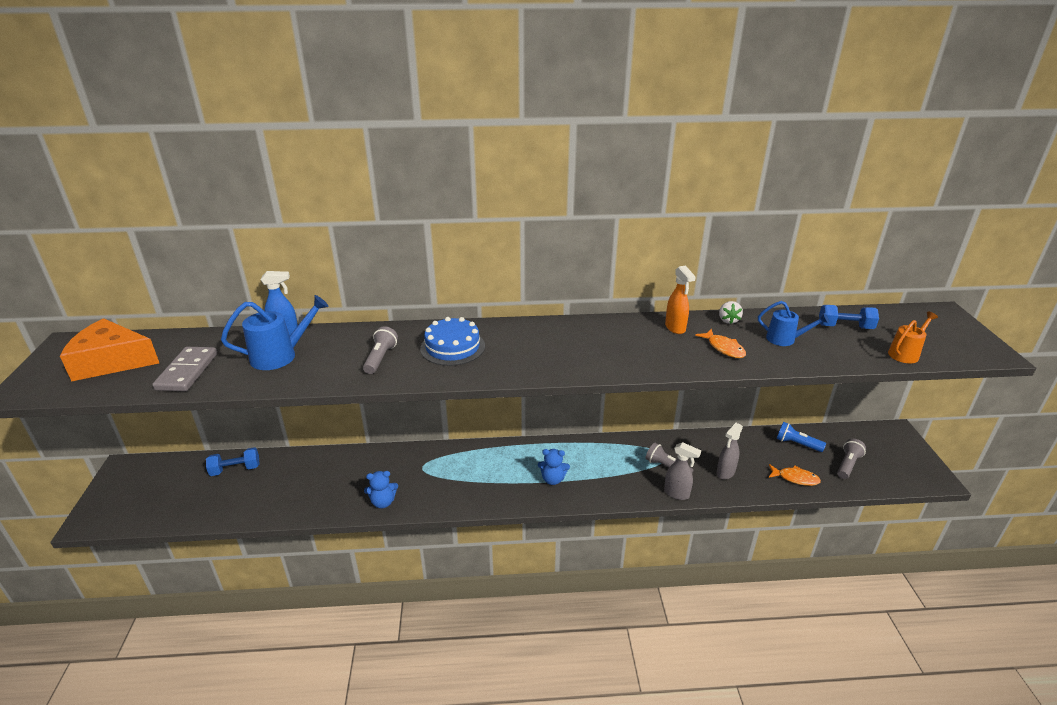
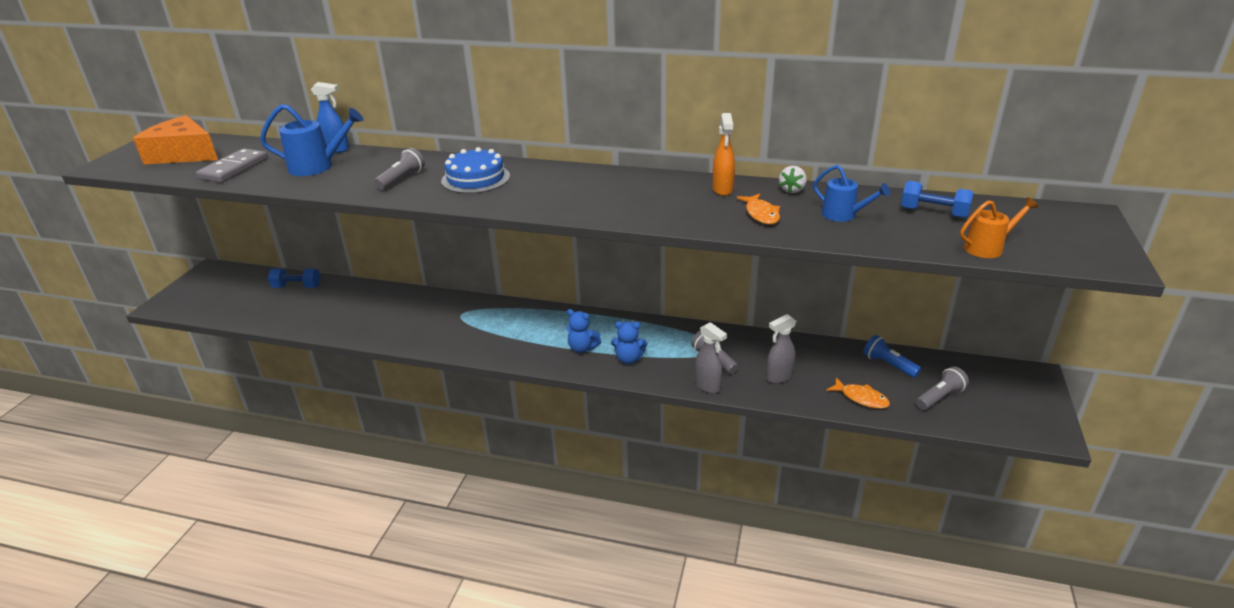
camera: 20 degrees right, 0 degrees up
(383, 502) = (406, 337): blue teddy bear -> blue teddy bear (629, 359)

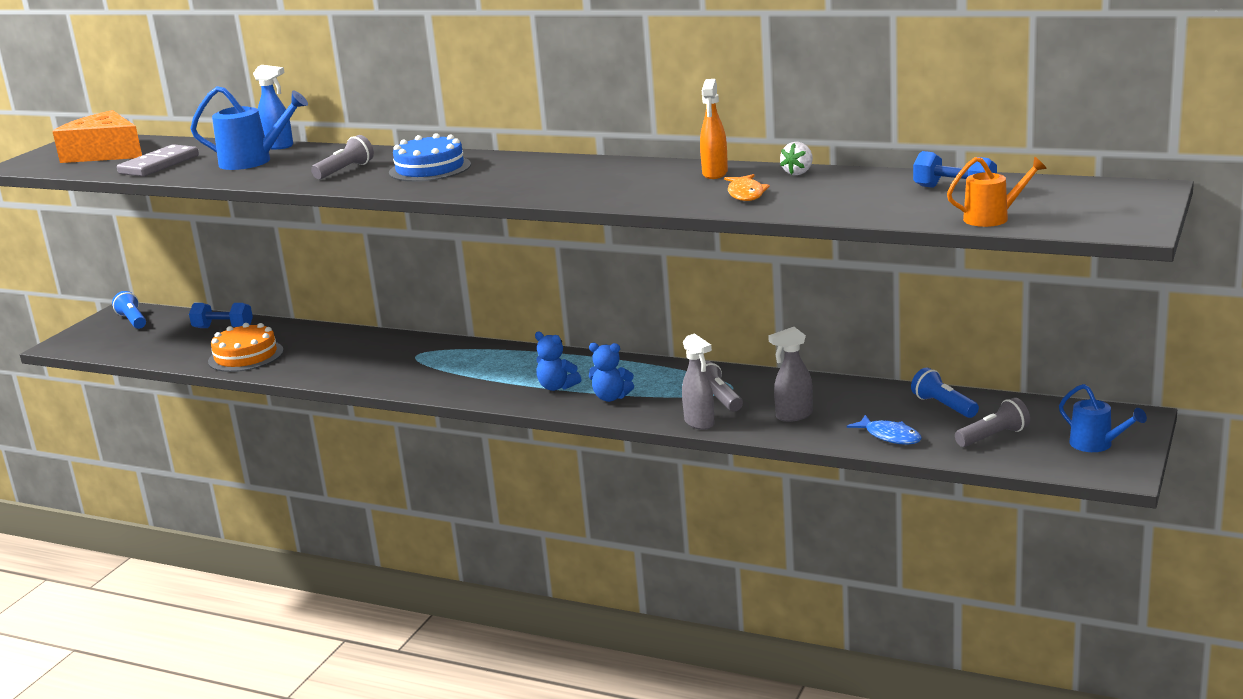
camera: 10 degrees right, 10 degrees down
(220, 279) = (133, 321): none -> blue flashlight
(320, 317) = (246, 356): none -> orange cake
(844, 215) = (843, 194): blue watering can -> blue watering can (1097, 445)
(861, 398) = (890, 436): orange fish -> blue fish

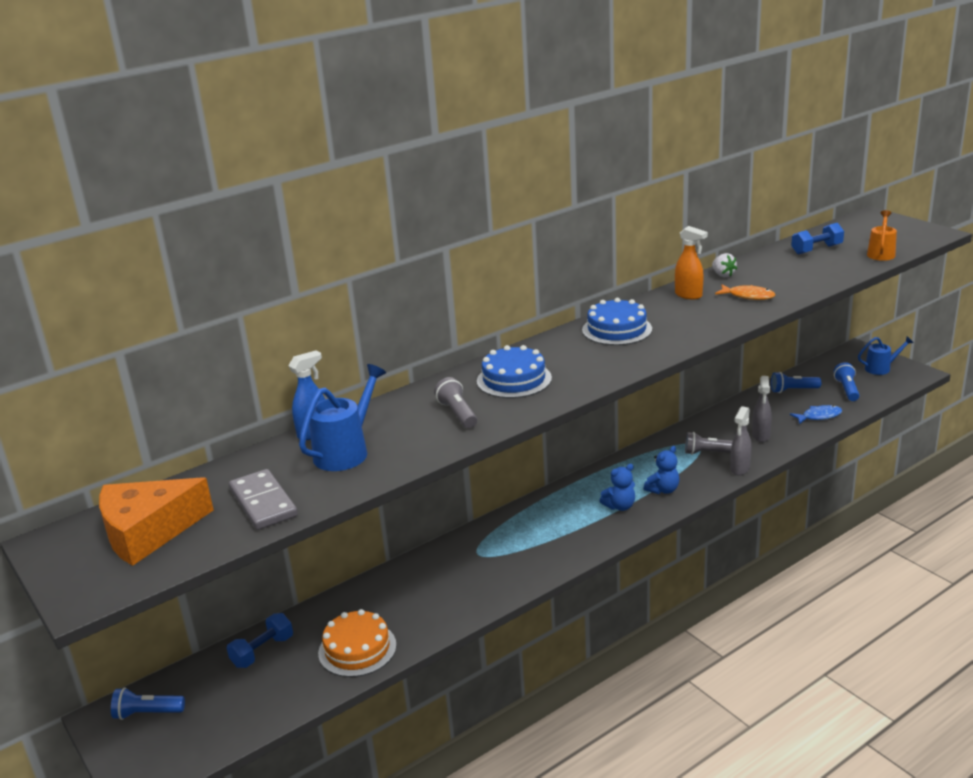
camera: 60 degrees left, 5 degrees up
(585, 171) = (617, 329): none -> blue cake
(699, 423) = (740, 469): grey spray bottle -> grey spray bottle turned 120 degrees clockwise
(993, 437) = (847, 389): grey flashlight -> blue flashlight

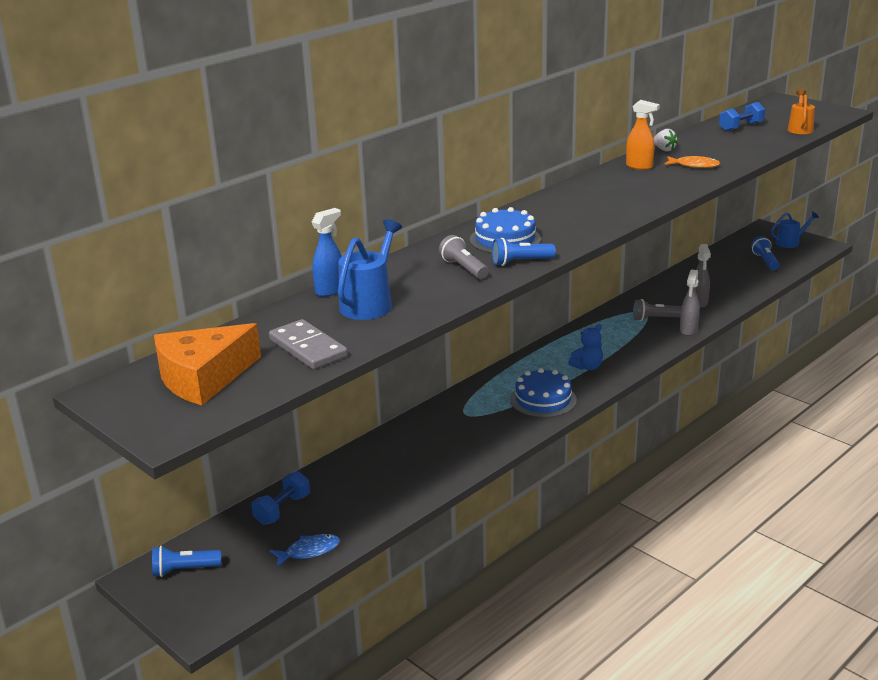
camera: 10 degrees left, 0 degrees up
(357, 649) = (376, 500): orange cake -> none
(617, 329) = (584, 196): blue cake -> blue cake (543, 399)
(663, 490) = (623, 351): blue teddy bear -> none
(793, 390) = (717, 264): blue flashlight -> blue flashlight (521, 262)
(819, 416) = (746, 284): blue fish -> blue fish (309, 551)

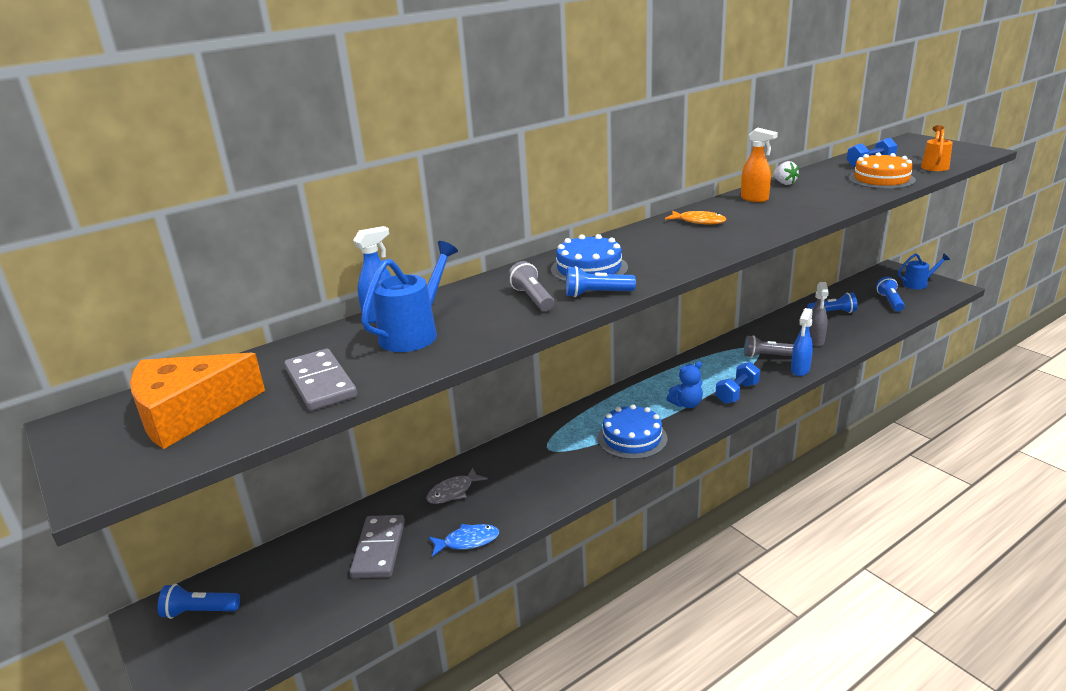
camera: 10 degrees right, 0 degrees up
(282, 509) = (327, 545): blue dumbbell -> blue dumbbell (737, 393)
(309, 551) = (334, 602): blue fish -> blue fish (467, 541)
(333, 508) = (379, 549): none -> grey domino
(386, 457) = (453, 492): none -> grey fish
(688, 330) = (800, 370): grey spray bottle -> blue spray bottle
(694, 165) = (814, 199): orange fish -> orange fish (698, 221)
(712, 274) = (833, 312): none -> blue flashlight
(753, 143) = (881, 179): none -> orange cake

